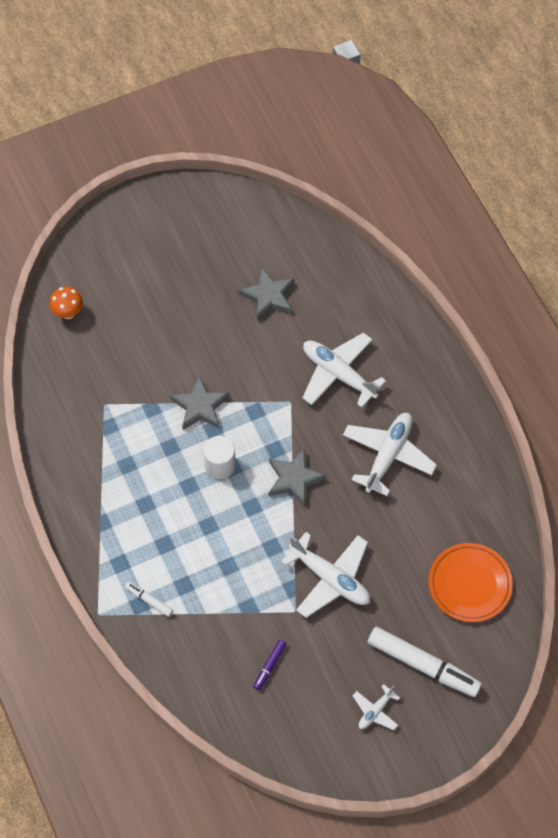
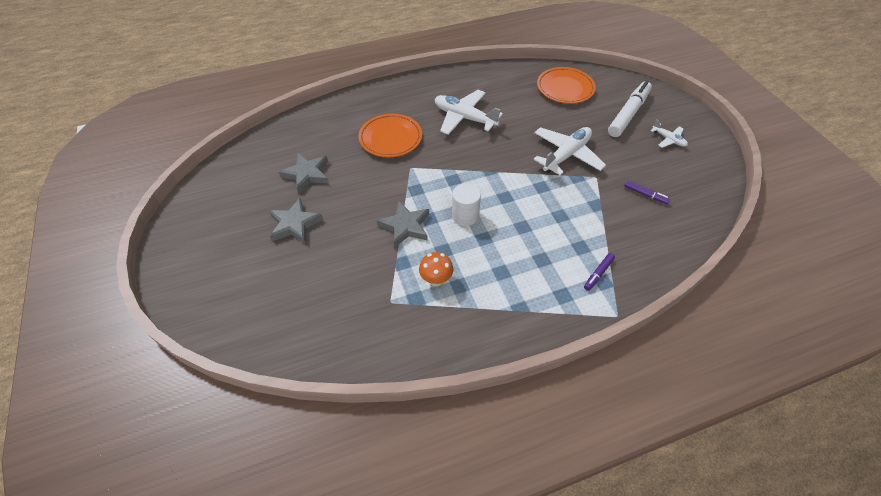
camera: 85 degrees left, 10 degrees down
(68, 313) = (275, 332): orange mushroom -> orange mushroom (436, 280)
(149, 600) = (598, 274): white marker -> purple marker
(294, 479) = (481, 170): grey star -> grey star (294, 224)
(338, 374) = (390, 138): white plane -> orange plate

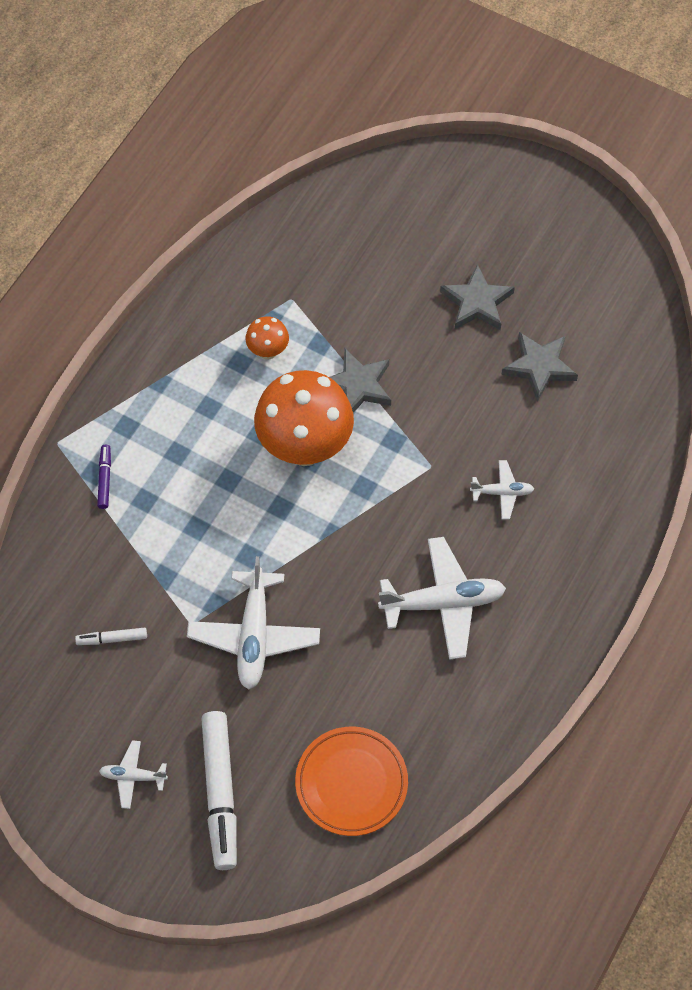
camera: 140 degrees right, 10 degrees up
(390, 138) = (502, 492): orange plate -> white plane
(465, 215) = (305, 447): white cylinder -> orange mushroom
(645, 195) = (112, 639): purple marker -> white marker

